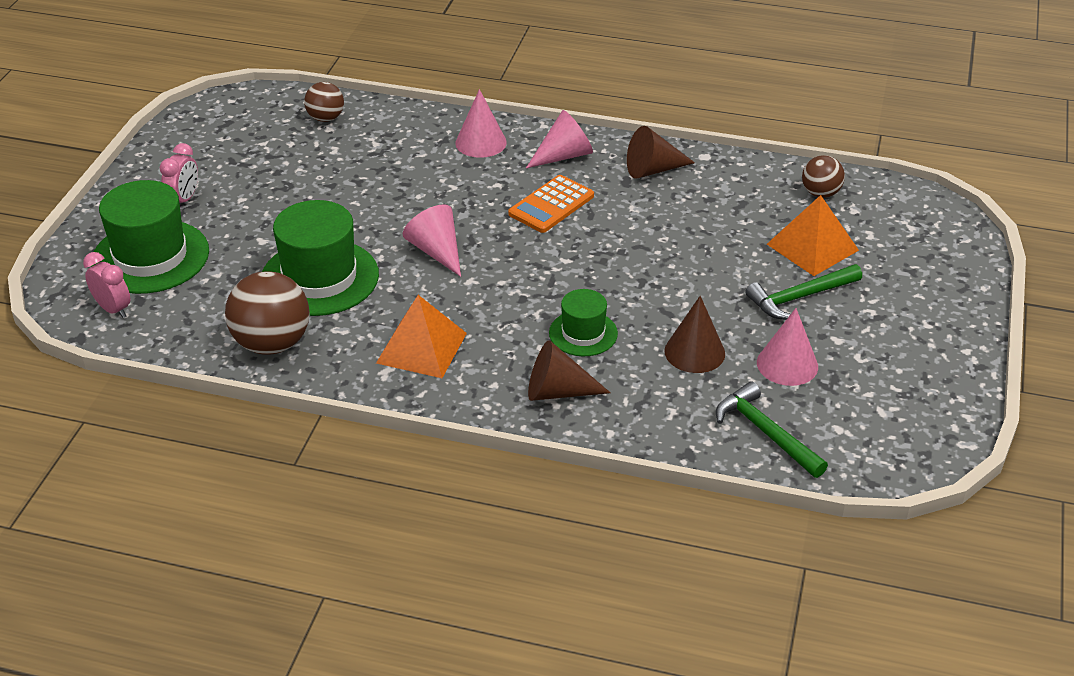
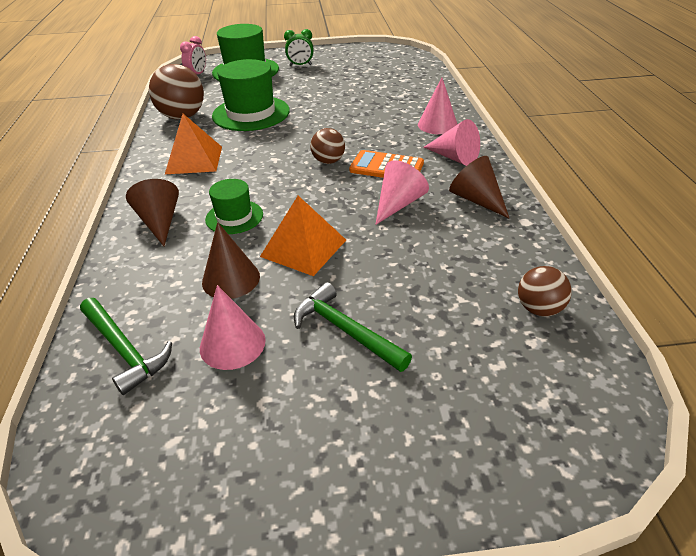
camera: 70 degrees right, 0 degrees up
(184, 200) = (300, 65): pink clock -> green clock
(325, 118) = (412, 76): brown ball -> brown ball (328, 161)
(437, 251) = (300, 140): pink cone -> pink cone (398, 204)
(766, 432) = (124, 350): green hammer -> green hammer turned 105 degrees clockwise
(812, 247) = (438, 322): orange pyramid -> orange pyramid (303, 248)

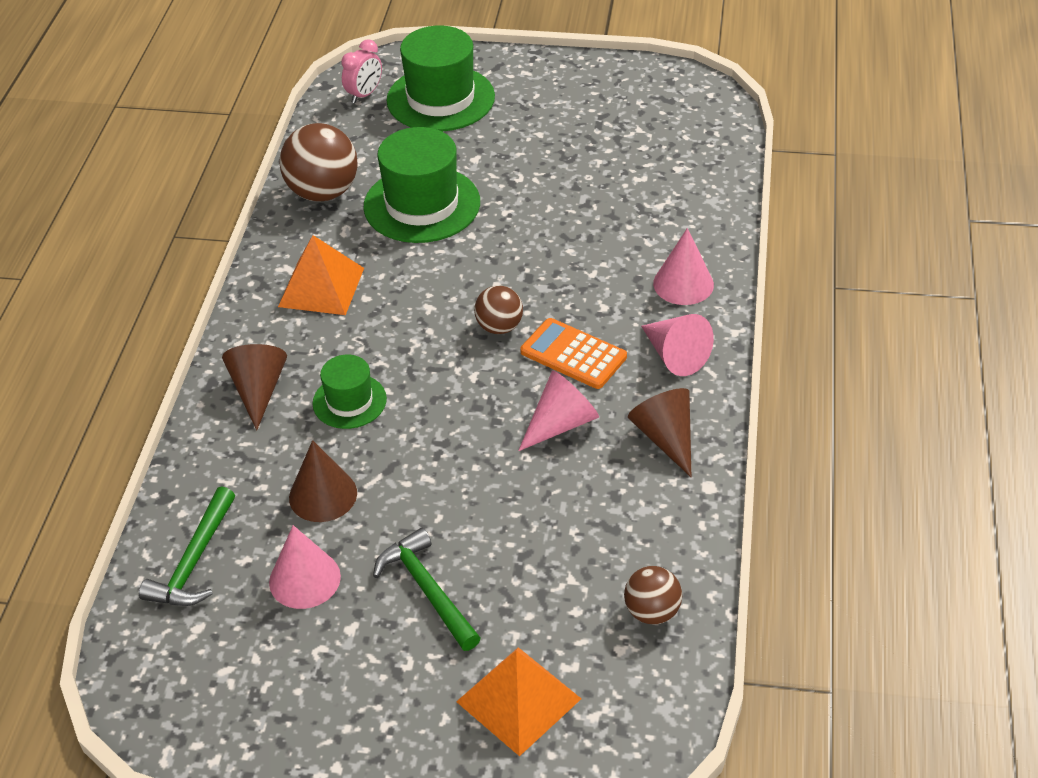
camera: 15 degrees right, 5 degrees up
(124, 350) = (194, 561): green hammer -> green hammer turned 45 degrees clockwise
(300, 65) = (531, 100): green clock -> none
(303, 248) = (418, 468): orange pyramid -> orange pyramid (518, 700)

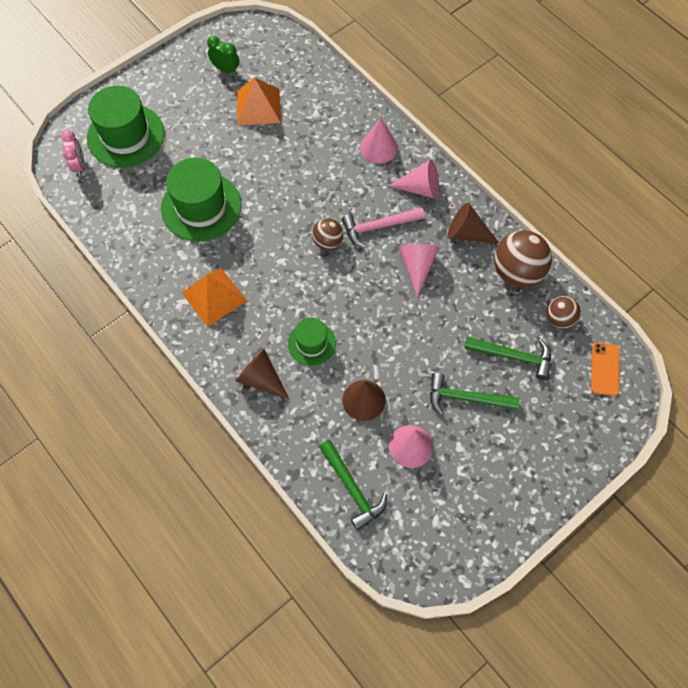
camera: 50 degrees left, 20 degrees up
(323, 192) = (139, 243): brown ball -> brown ball (517, 272)
(518, 700) = (561, 408): orange pyramid -> orange pyramid (258, 107)
(540, 599) = (513, 357): none -> green hammer
(573, 354) = (378, 227): orange calculator -> pink hammer
(619, 107) = (226, 69): none -> green clock
(632, 712) = (605, 369): none -> orange phone

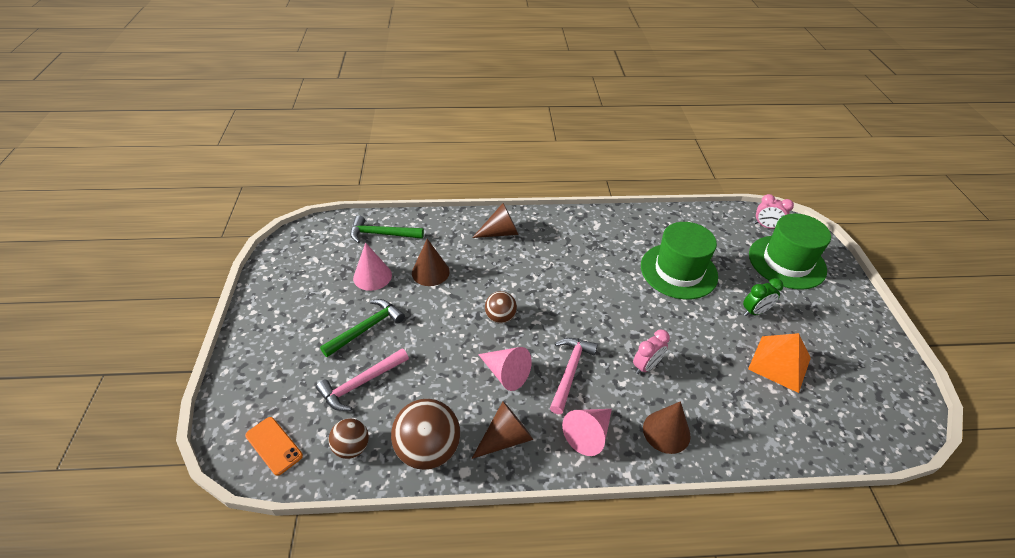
camera: 125 degrees right, 20 degrees down
(214, 296) = (587, 241): orange pyramid -> none
(226, 69) = (846, 364): green clock -> green clock (755, 312)
(311, 343) = (501, 269): green hat -> none
(327, 242) = (583, 327): brown ball -> brown ball (500, 317)
(331, 183) = (646, 366): none -> pink clock
(378, 147) = (666, 431): pink cone -> brown cone
(513, 357) = (361, 383): green hammer -> pink hammer

